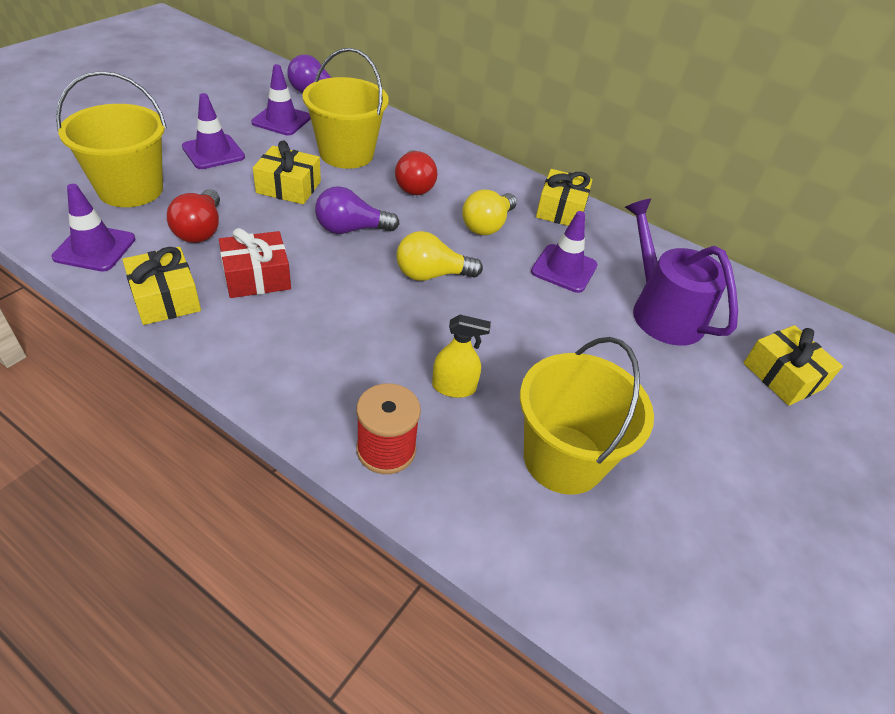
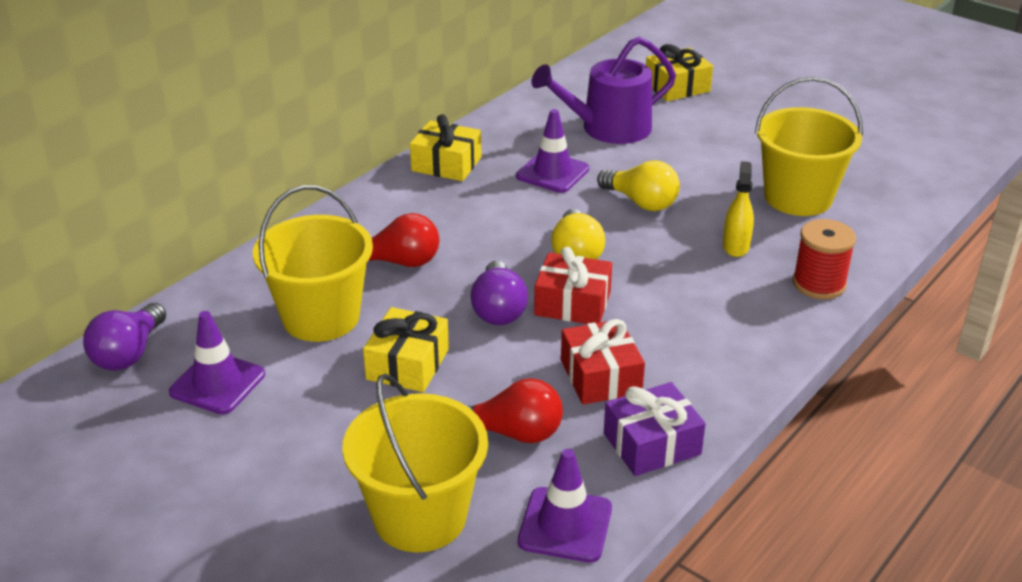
camera: 80 degrees left, 10 degrees down
(166, 298) = (652, 444): yellow gift -> purple gift
(213, 152) = (313, 445): purple traffic cone -> none
(357, 268) = (572, 303): none -> red gift
(487, 225) = (481, 213): yellow light bulb -> yellow light bulb (641, 202)

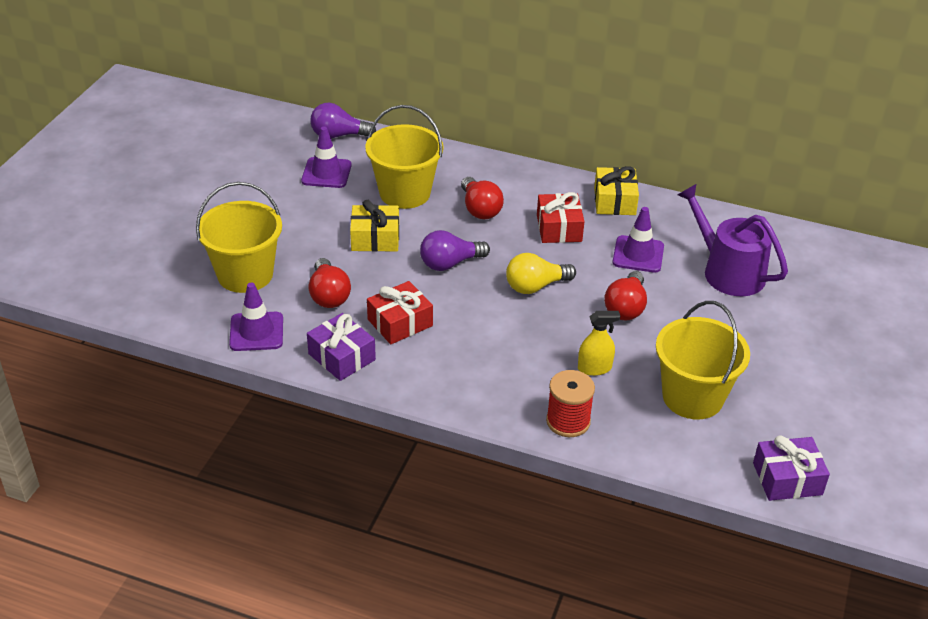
camera: 70 degrees right, 5 degrees up
(572, 303) = (474, 295): red gift -> red gift (559, 228)
(641, 202) = (626, 307): yellow light bulb -> red light bulb
(677, 87) = (833, 300): yellow gift -> none
(923, 176) = (787, 479): none -> purple gift

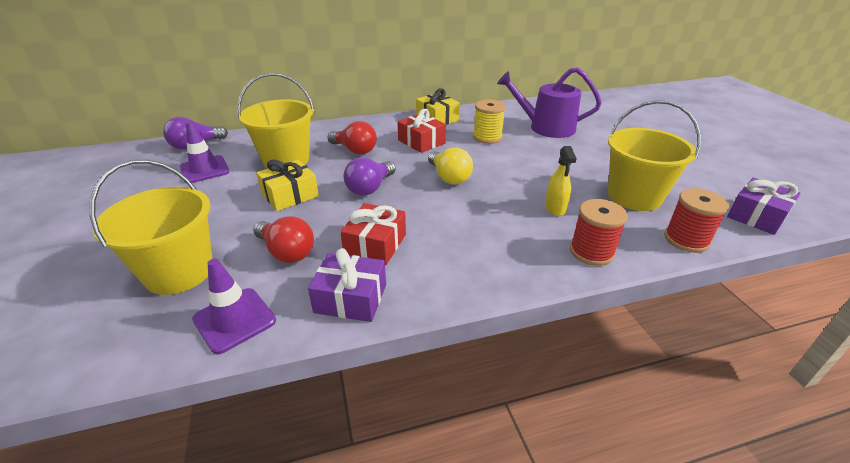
camera: 35 degrees left, 5 degrees down
(535, 286) = (449, 177): yellow light bulb -> yellow light bulb turned 60 degrees counterclockwise
(594, 368) = (555, 208): yellow spray bottle -> yellow spray bottle turned 135 degrees clockwise
(626, 307) = (521, 166): red light bulb -> none
(638, 254) = (487, 137): purple traffic cone -> yellow spool
(672, 458) = (686, 240): none -> red spool

